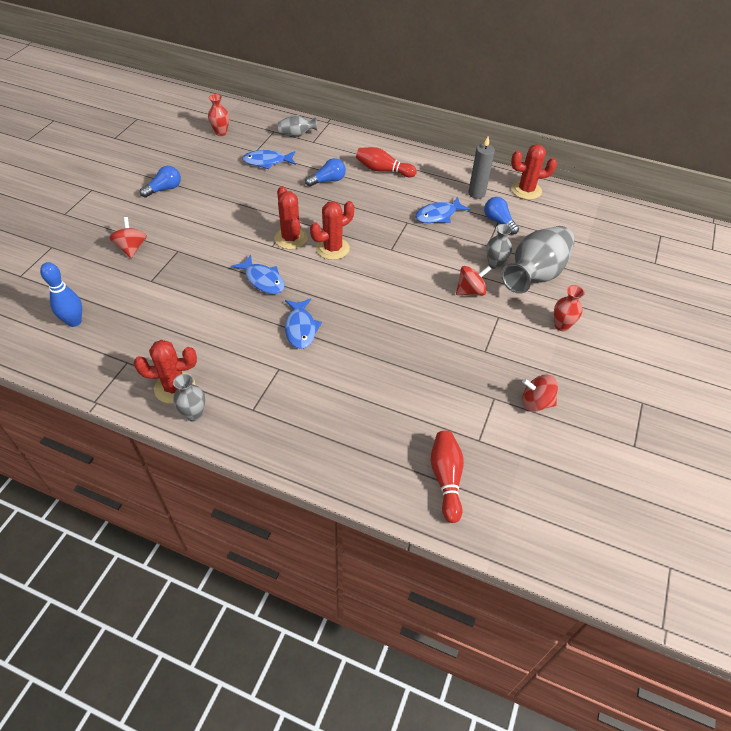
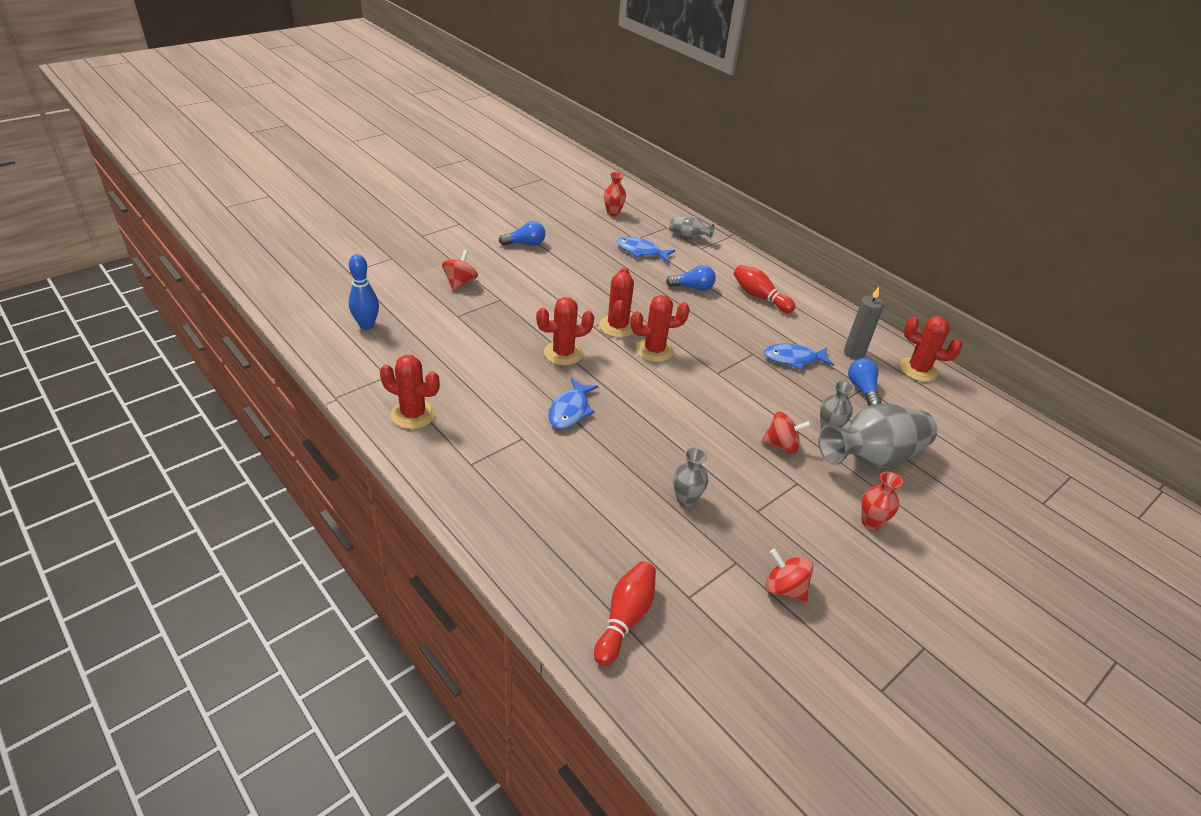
camera: 25 degrees right, 10 degrees down
(194, 414) = (414, 445): grey vase -> grey vase (686, 499)
(263, 280) = (563, 353): blue fish -> red cactus

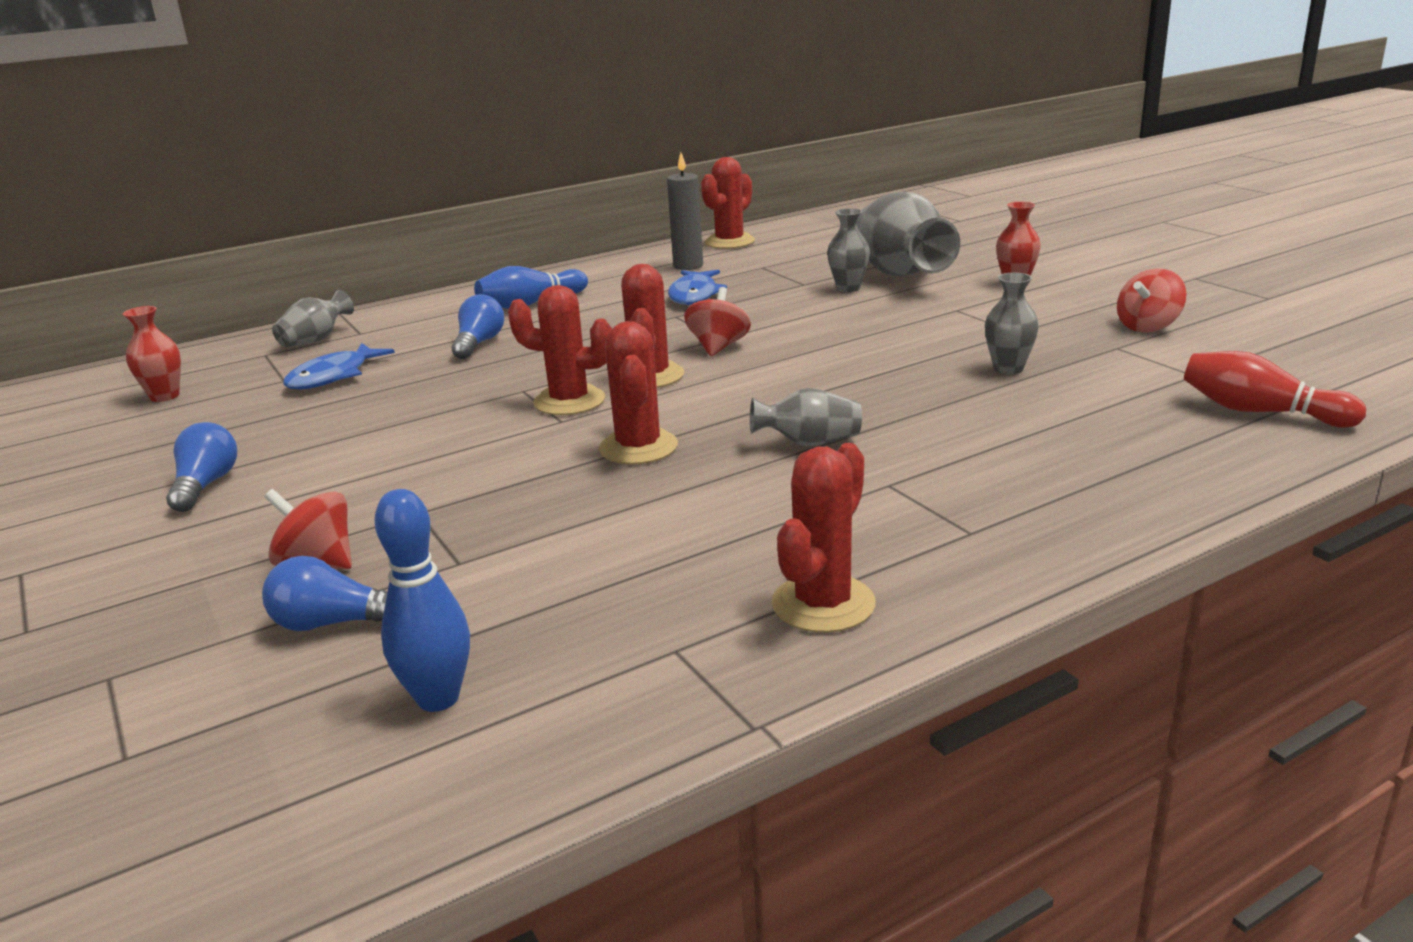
camera: 75 degrees left, 15 degrees down
(570, 410) = (809, 443): blue fish -> grey vase
(759, 297) = (530, 304): red bowling pin -> blue bowling pin
(781, 445) = (883, 312): red spinning top -> red spinning top (718, 347)
(862, 389) = (766, 268): blue light bulb -> blue light bulb (333, 623)

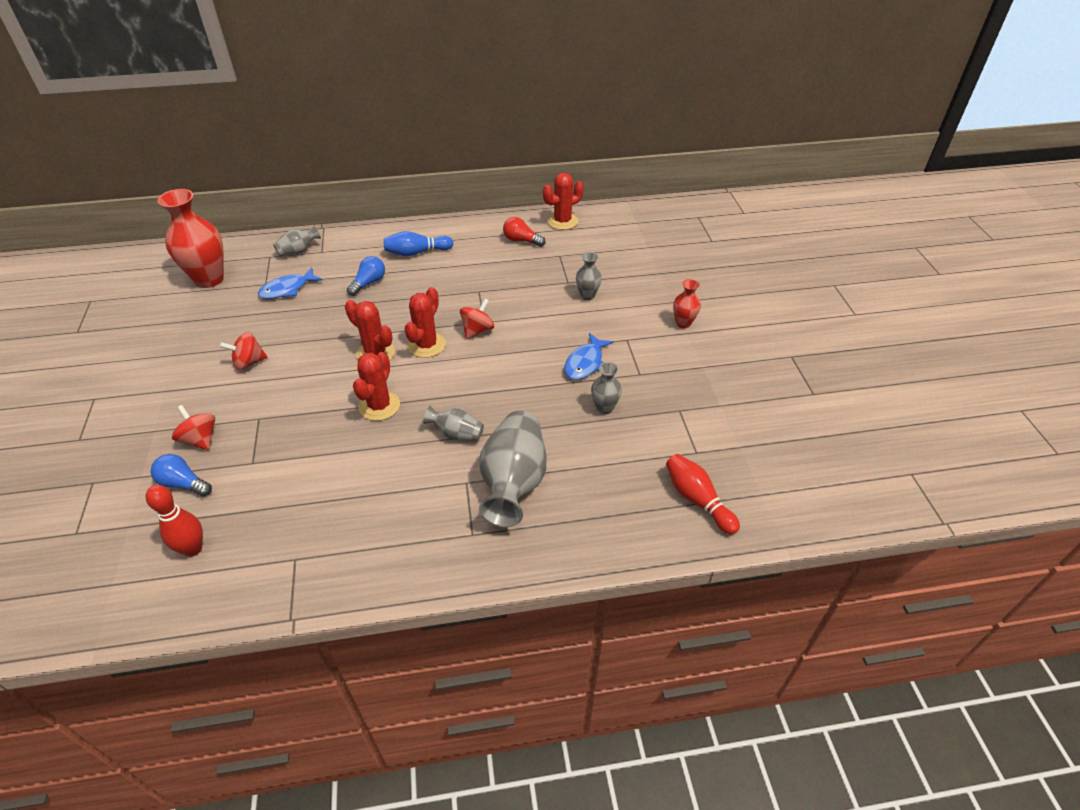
camera: 20 degrees right, 20 degrees up
(165, 396) = (209, 279): red vase -> red vase, size x2.00
(206, 485) = (189, 362): blue light bulb -> none
(438, 698) = (193, 549): blue bowling pin -> red bowling pin
(688, 266) = (521, 240): grey candle -> red light bulb
(694, 295) = (502, 273): blue fish -> blue fish (585, 363)
(823, 604) = (372, 556): red cactus -> none
(900, 273) = (628, 290): grey vase -> grey vase (514, 482)
(1148, 326) = (715, 397): red spinning top -> red spinning top (249, 362)

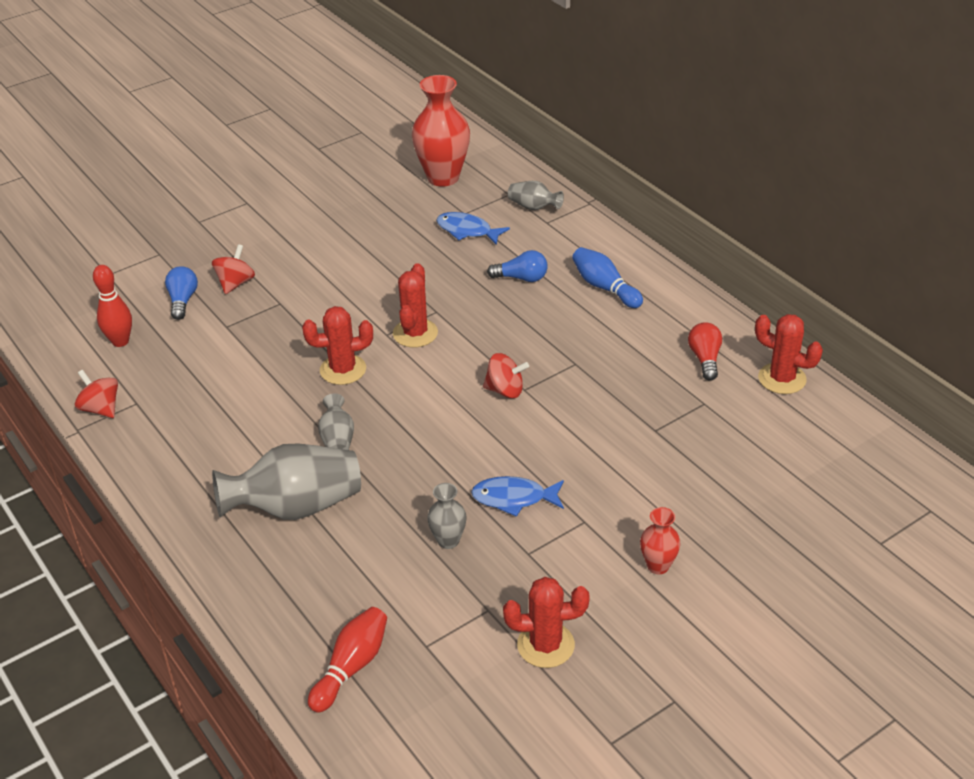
camera: 65 degrees right, 5 degrees down
(249, 362) = (346, 261): red spinning top -> red spinning top (101, 409)
(426, 345) = (453, 363): red cactus -> red cactus (545, 645)
(587, 296) = (642, 457): grey vase -> none

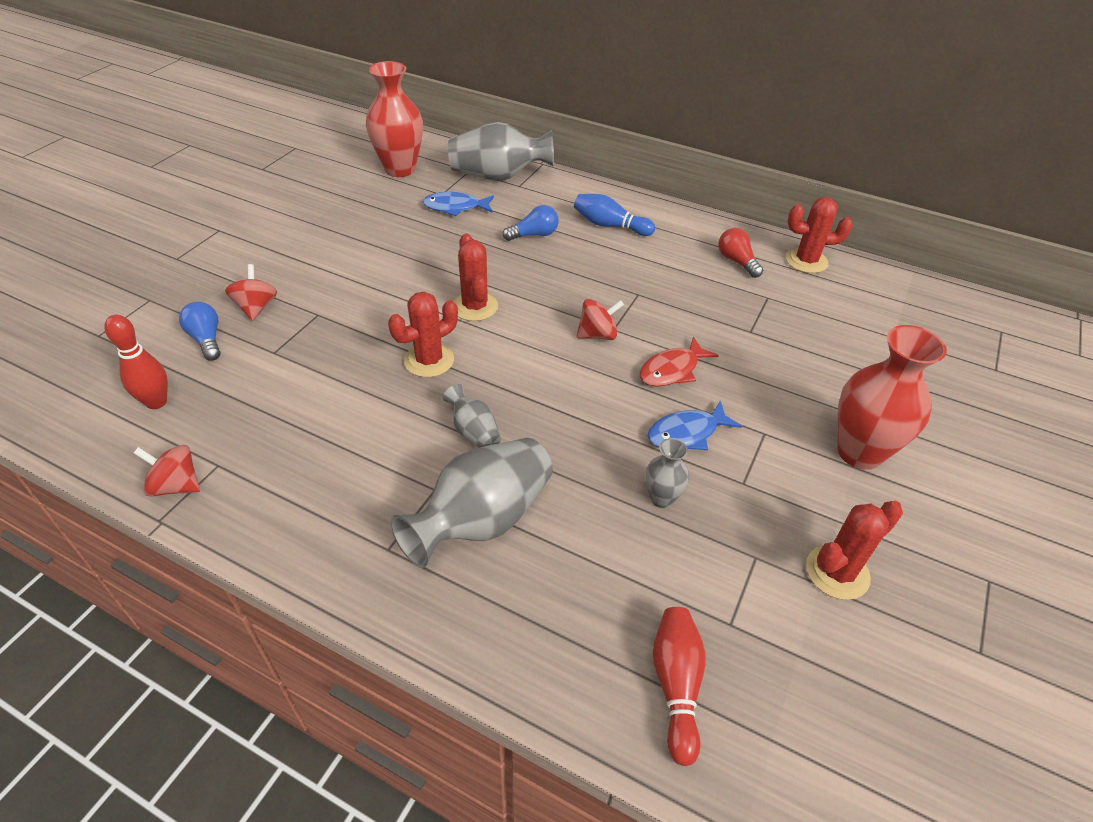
camera: 30 degrees left, 5 degrees up
(533, 207) = (498, 176): grey vase -> grey vase, size x2.00
(547, 442) = (672, 370): none -> red fish
(658, 566) = (859, 452): red vase -> red vase, size x2.00

